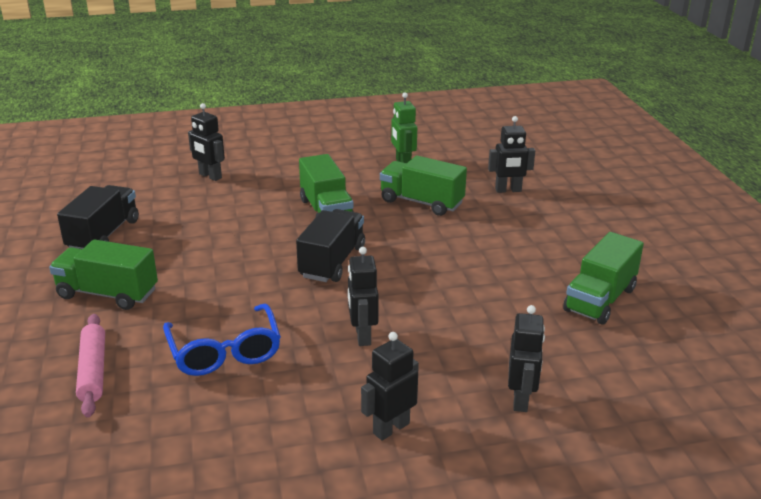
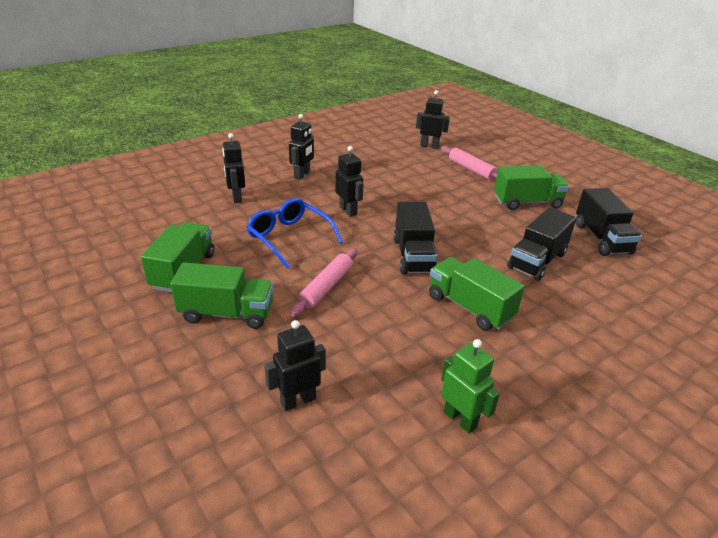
camera: 155 degrees right, 5 degrees up
(209, 231) = (537, 261): none -> black truck
(210, 176) = (631, 325): black robot -> black robot (429, 146)
(225, 351) = (418, 188): blue glasses -> blue glasses (289, 238)
(421, 202) = (388, 347): green truck -> green truck (227, 313)
(447, 252) = (326, 287): none -> pink rolling pin

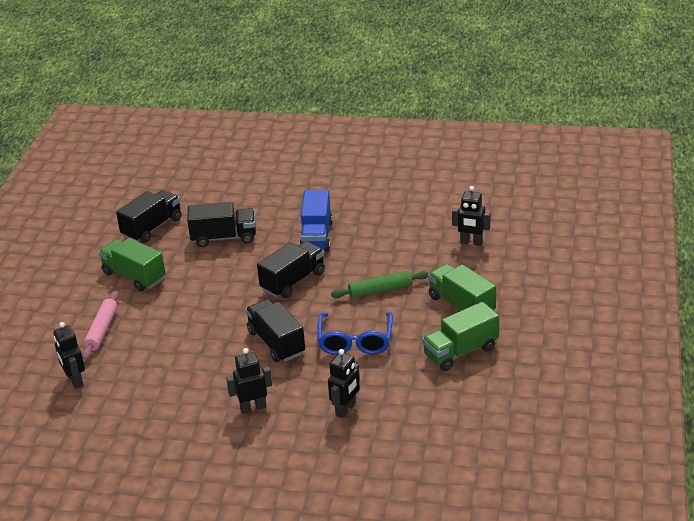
camera: 130 degrees left, 0 degrees up
(326, 287) = (380, 290): pink rolling pin -> green rolling pin
(348, 211) = (276, 343): black robot -> black truck
(460, 419) = (406, 200): green robot -> none
(469, 307) = (316, 236): green truck -> blue truck

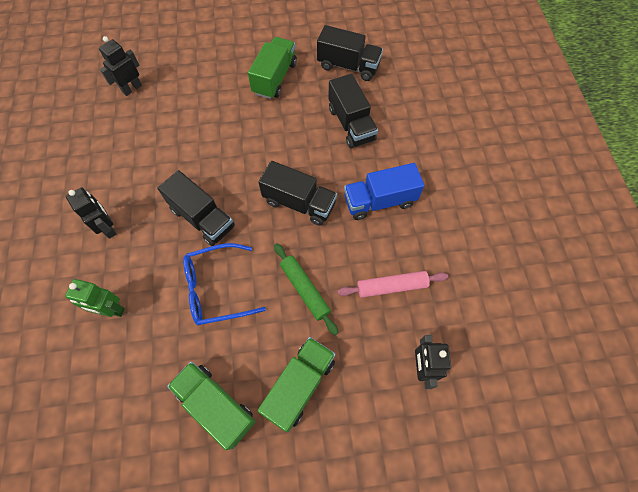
camera: 70 degrees right, 30 degrees up
(102, 330) = (198, 82): pink rolling pin -> pink rolling pin (391, 286)
(276, 343) = (202, 218): black truck -> black truck turned 90 degrees clockwise
(346, 409) = (111, 310): black robot -> green robot

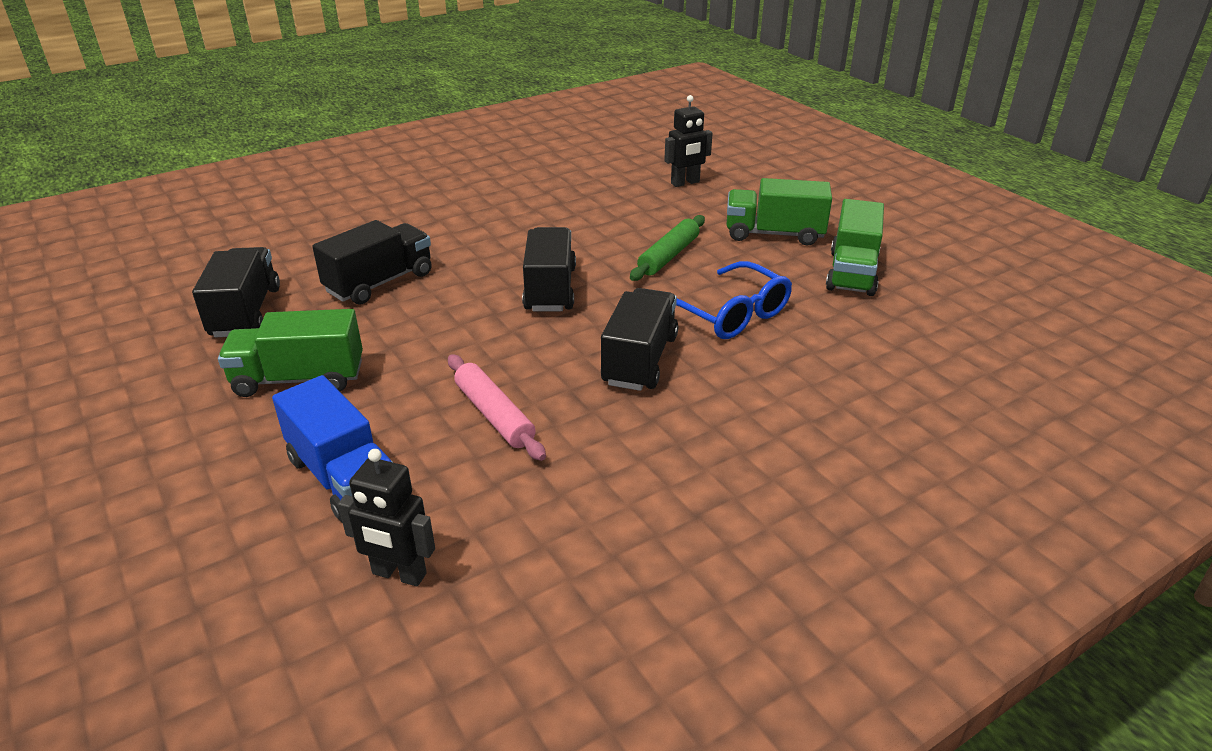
camera: 115 degrees left, 30 degrees down
(108, 228) = (740, 449): black robot -> none
(111, 310) = (849, 387): green robot -> none
(379, 201) = (505, 237): blue truck -> blue truck (343, 477)
(391, 286) = (614, 210): pink rolling pin -> pink rolling pin (494, 415)

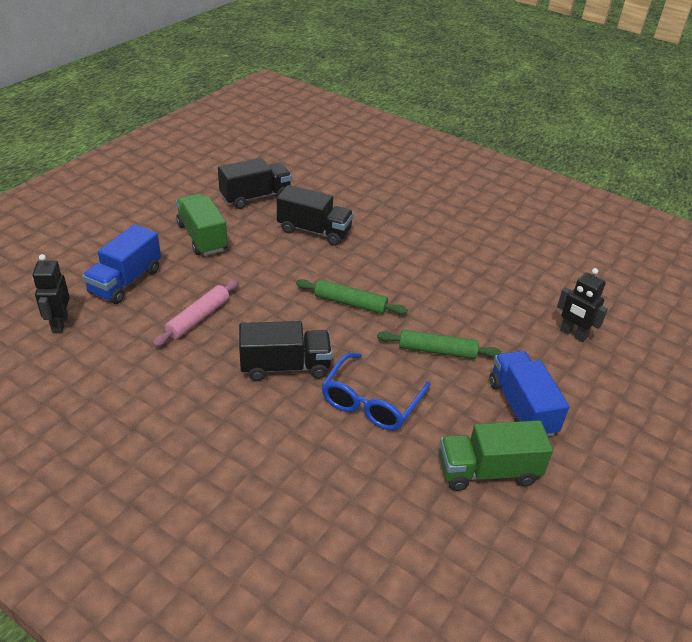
camera: 65 degrees right, 5 degrees up
(550, 289) = (350, 303): black truck -> green rolling pin
(774, 234) = (521, 407): green truck -> blue truck

